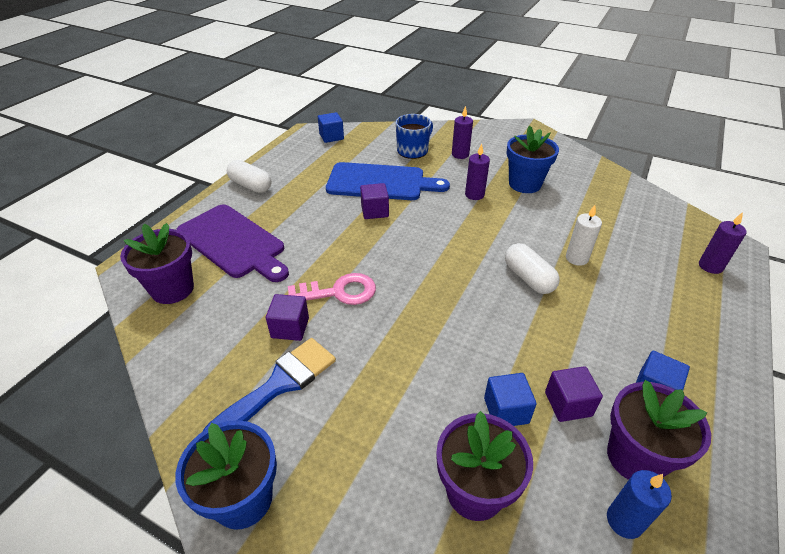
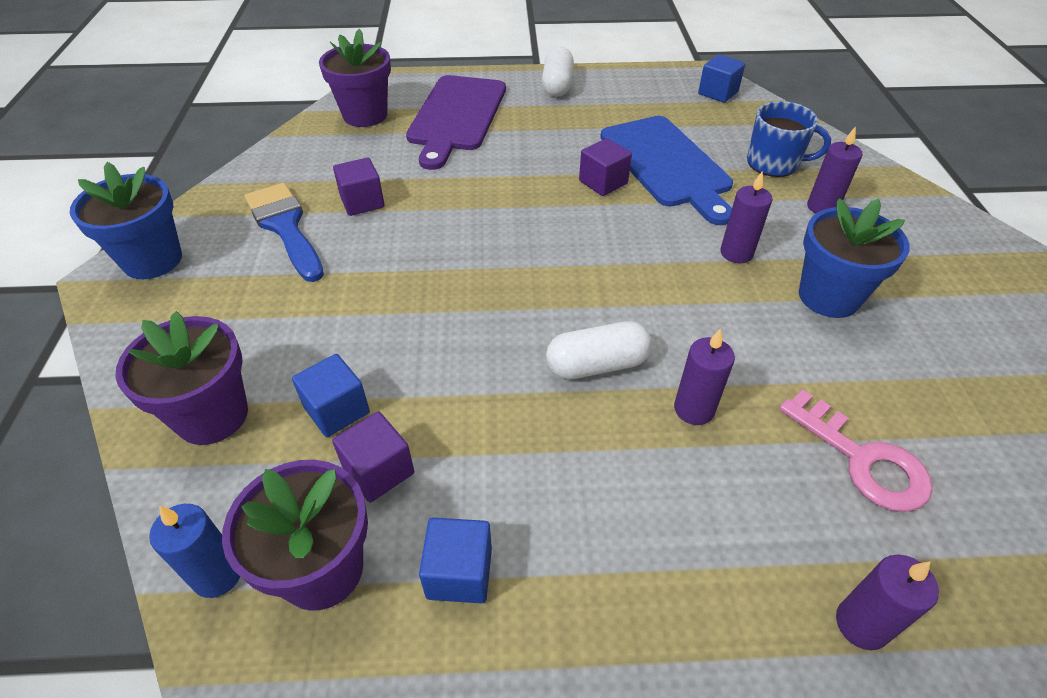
camera: 60 degrees right, 5 degrees up
(279, 384) = (285, 227): blue brush -> blue brush turned 135 degrees counterclockwise
(339, 292) = (437, 212): pink key -> pink key (862, 459)
(528, 278) = (597, 365): white capsule -> white capsule turned 45 degrees clockwise
(576, 258) = (694, 409): white candle -> purple candle

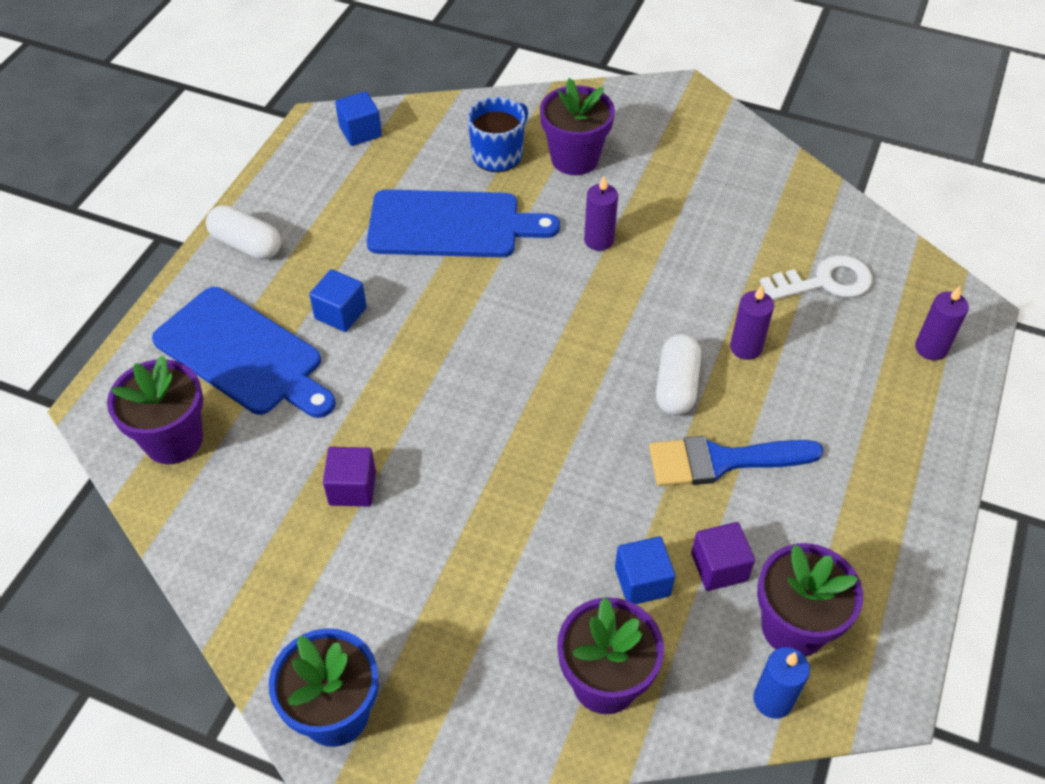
camera: 65 degrees left, 5 degrees up
(285, 227) = (353, 570): blue brush -> blue brush (721, 461)
(456, 116) = (243, 354): purple cutting board -> blue cutting board
(459, 573) = (826, 541): blue cube -> blue cube (340, 313)
(603, 182) = (448, 282): purple cube -> none
(822, 207) = (574, 159): purple candle -> purple flower pot
(828, 297) = (676, 214): blue flower pot -> none
(862, 459) = (824, 282): pink key -> white key

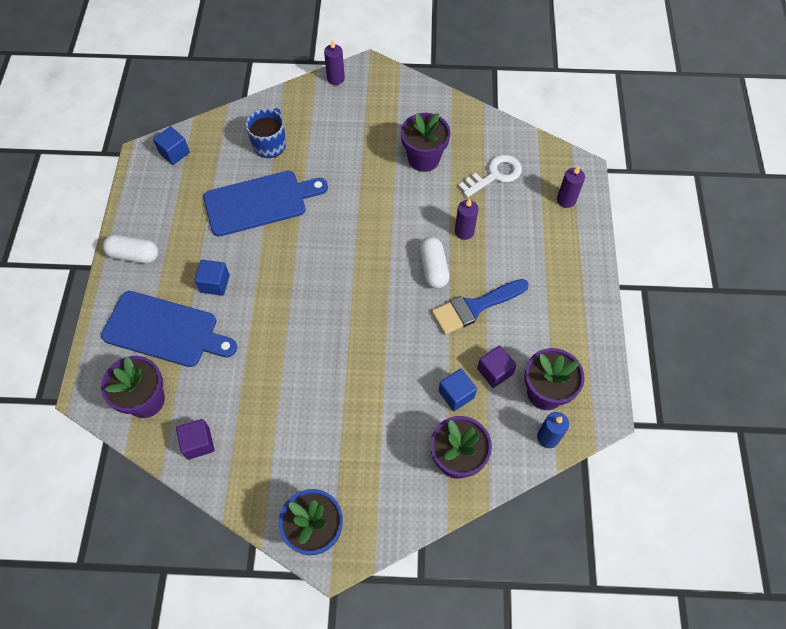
camera: 20 degrees left, 10 degrees up
(352, 488) = (269, 394): purple cube -> purple cube (198, 443)
(574, 159) = (319, 134): purple flower pot -> purple flower pot (423, 159)
(599, 240) = (354, 186): purple candle -> purple candle (335, 78)

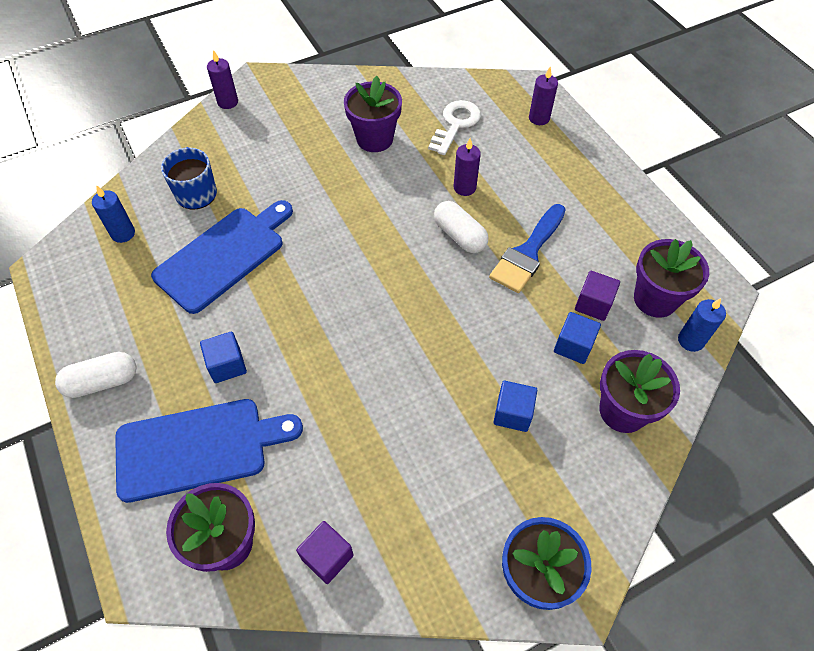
camera: 30 degrees left, 5 degrees down
(174, 153) = (84, 249): blue cube -> blue cube (512, 413)
(205, 153) = (123, 233): none -> blue candle

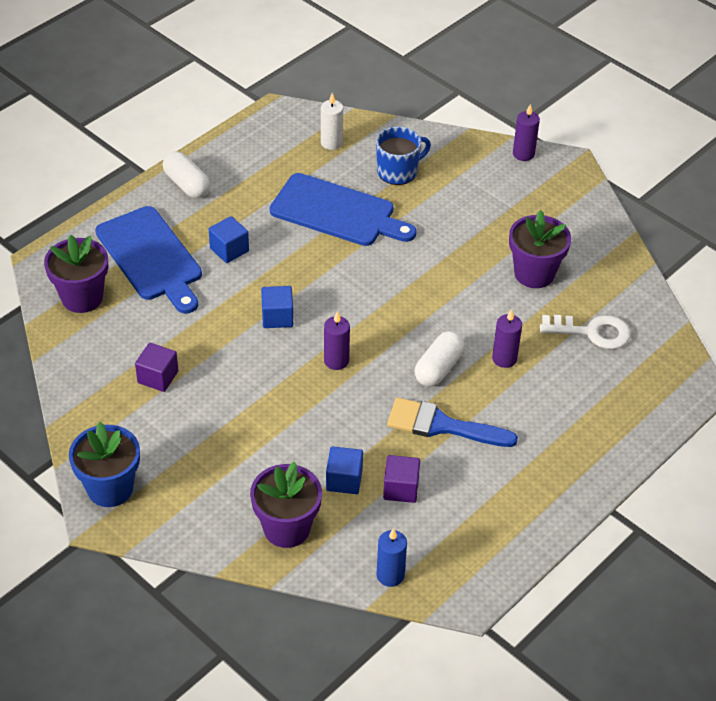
camera: 70 degrees right, 10 degrees down
(123, 233) = (331, 143): blue candle -> white candle
(327, 557) = (88, 357): purple cube -> purple cube (158, 377)
(512, 413) = (254, 447): blue cube -> blue cube (277, 317)
(539, 118) = (643, 401): purple candle -> purple candle (336, 361)
(655, 299) = (430, 539): purple flower pot -> none

